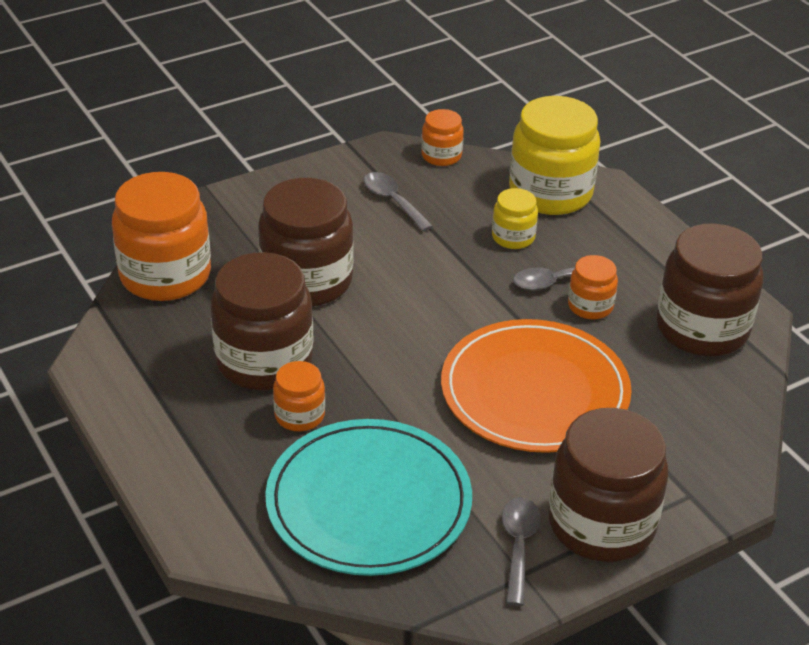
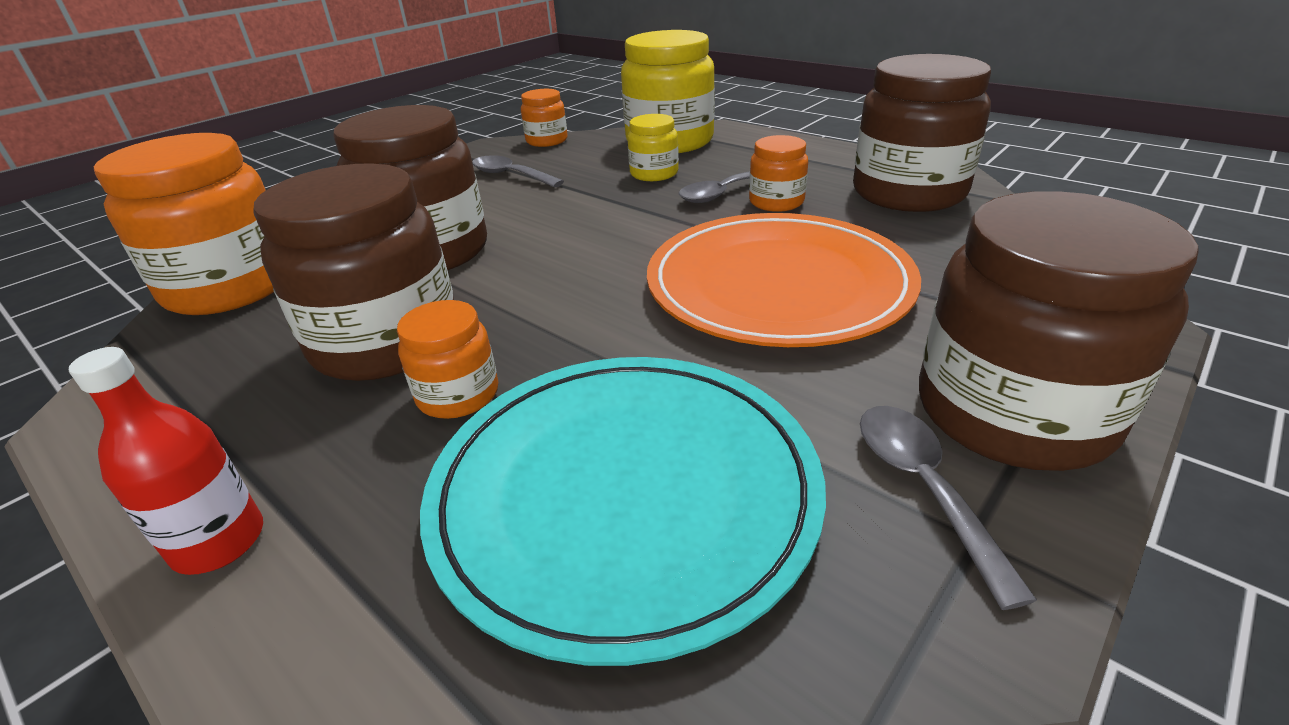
camera: 15 degrees left, 5 degrees down
(168, 466) = (219, 542): none -> red bottle

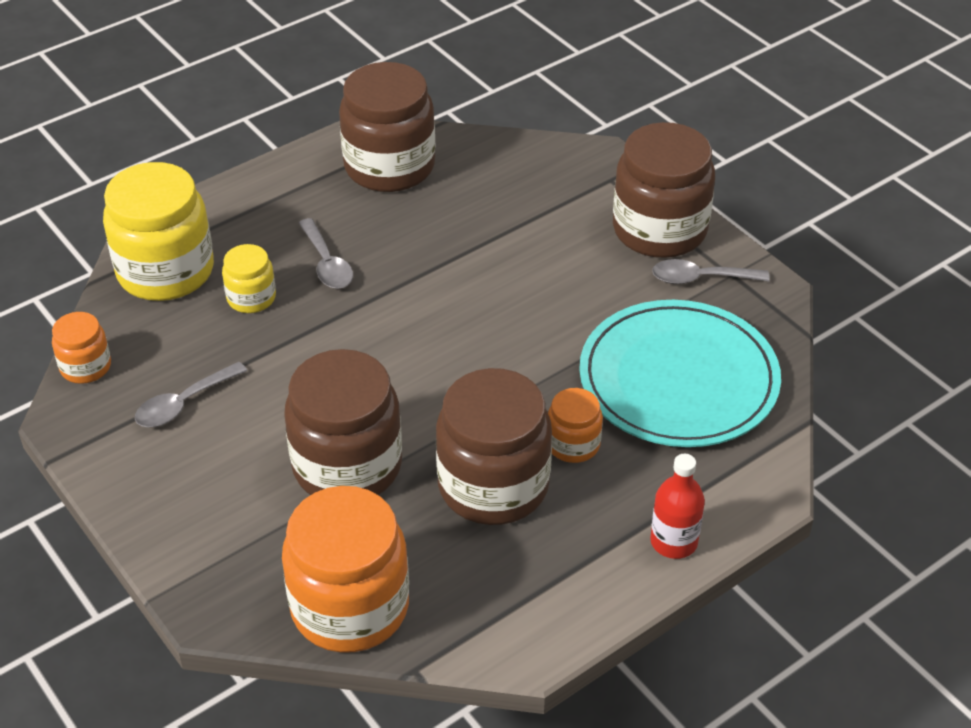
camera: 80 degrees left, 10 degrees up
(776, 202) = (365, 239): orange jar -> none
(778, 285) = (500, 274): orange plate -> none

